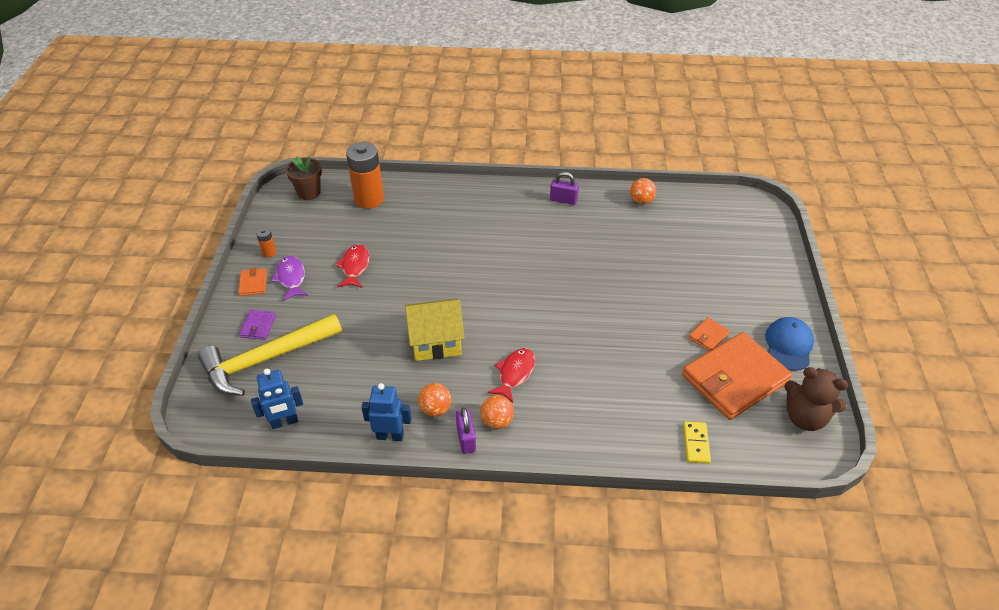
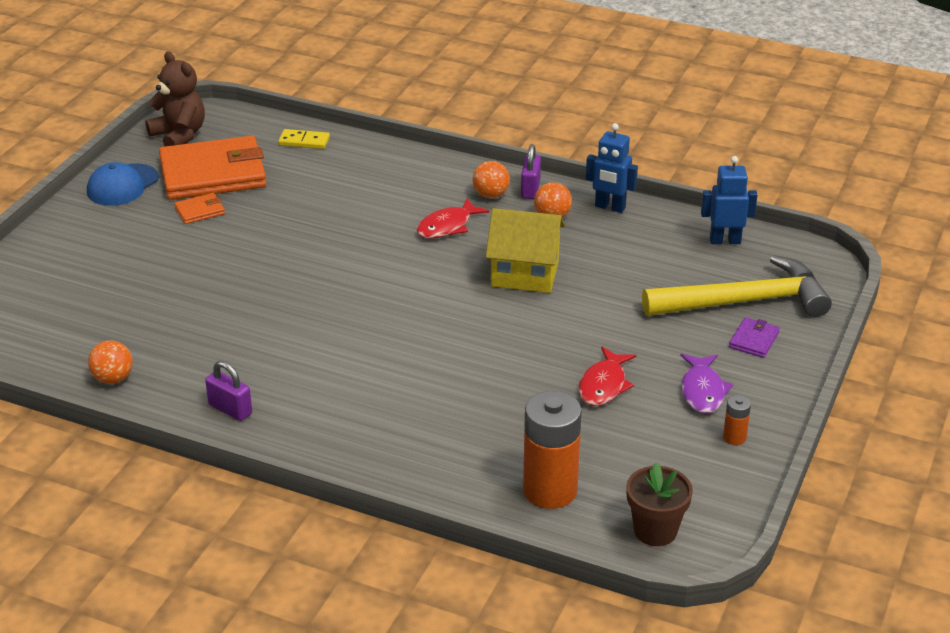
camera: 160 degrees left, 10 degrees down
(253, 283) = (760, 396): orange wallet -> none
(696, 443) = (304, 141): yellow domino -> yellow domino turned 75 degrees clockwise

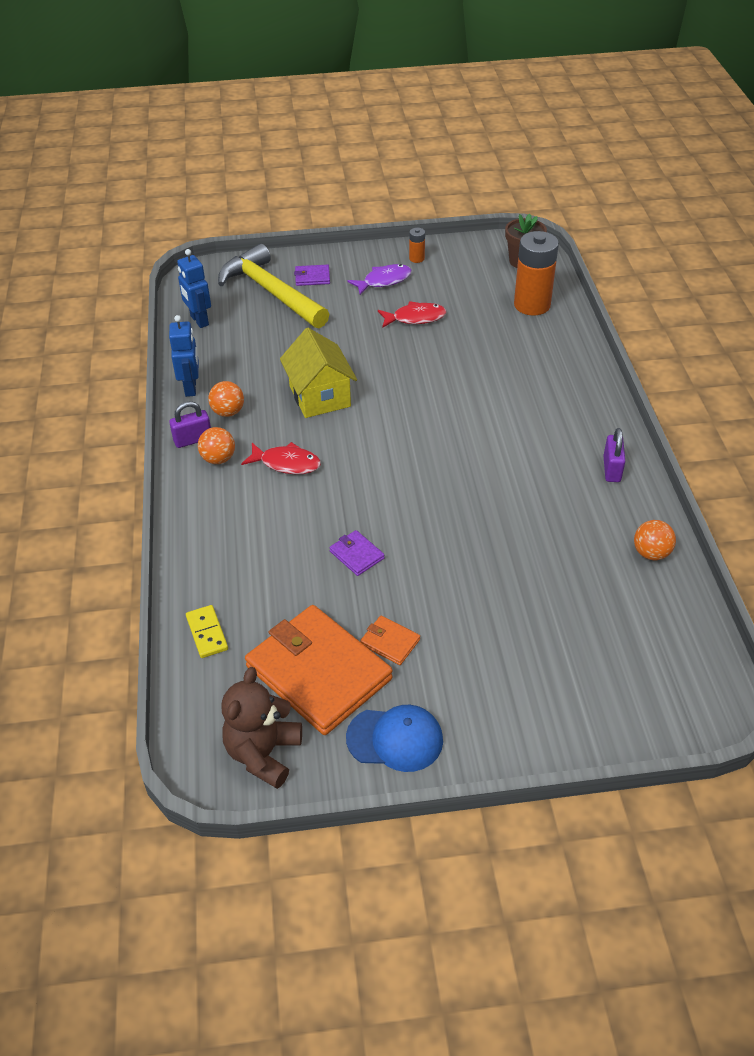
camera: 120 degrees left, 10 degrees up
(300, 226) = (357, 555): none -> purple wallet

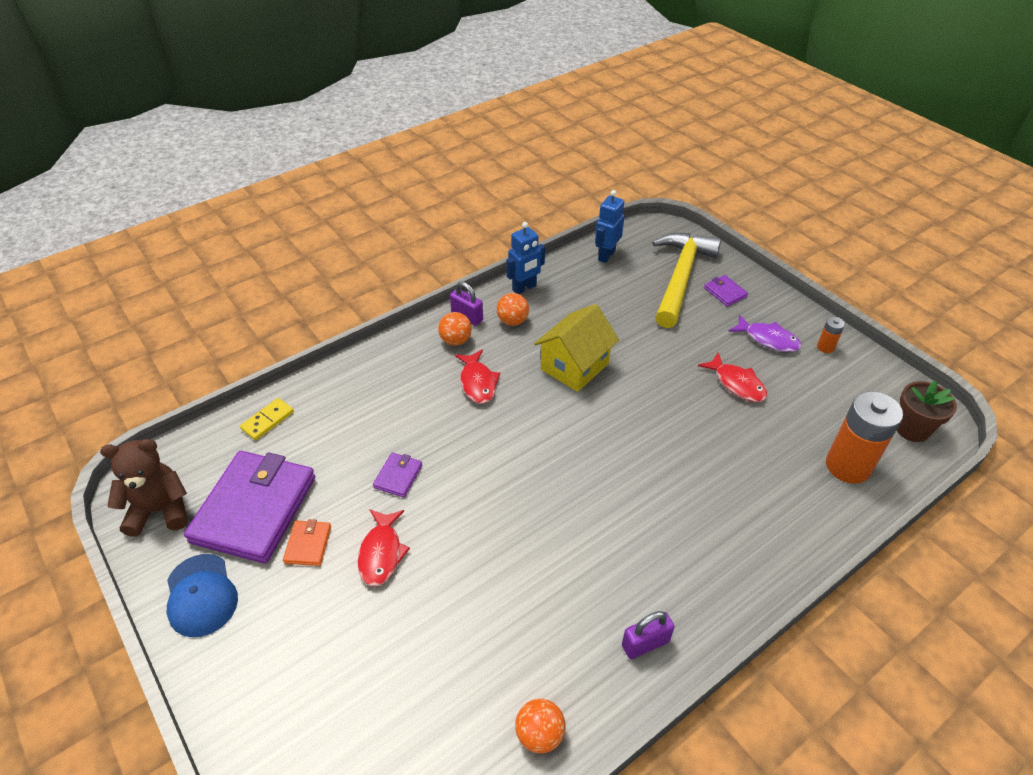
camera: 60 degrees right, 0 degrees up
(319, 672) = (254, 509): orange wallet -> purple wallet
(434, 593) = (381, 553): none -> red fish

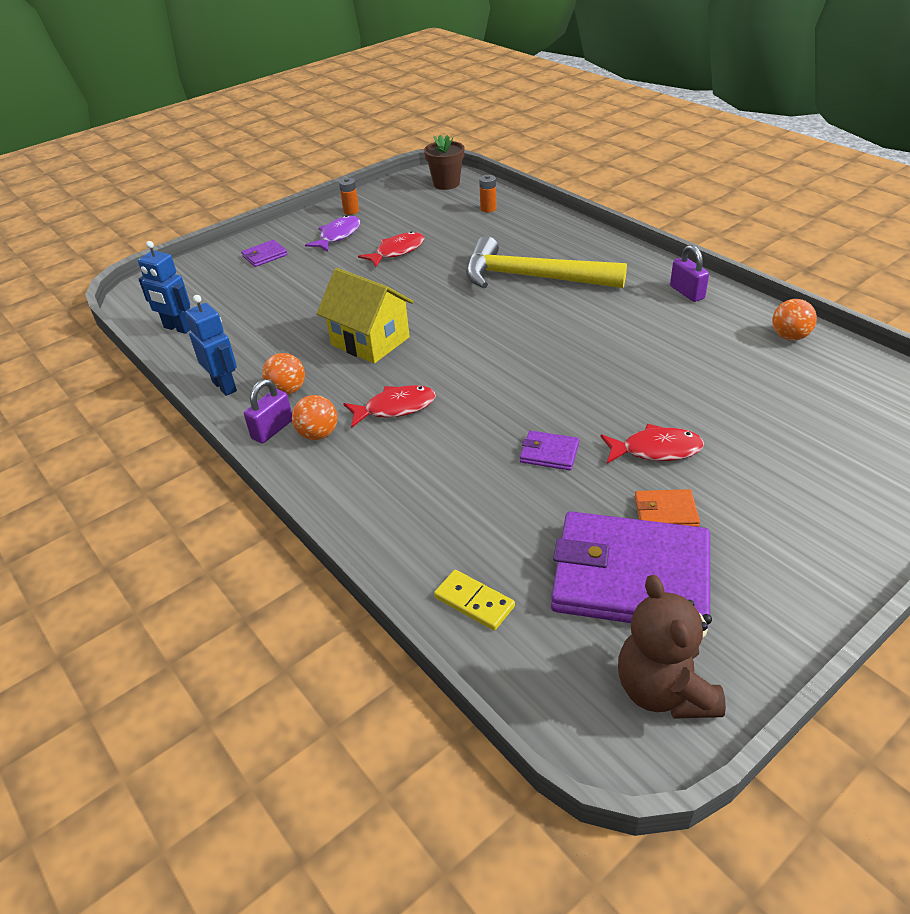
camera: 90 degrees left, 5 degrees down
(201, 595) = (771, 596): blue cap -> none
(680, 278) = (234, 280): yellow hammer -> yellow hammer (532, 277)
(848, 466) = (488, 209): orange battery -> orange battery, size x0.45

